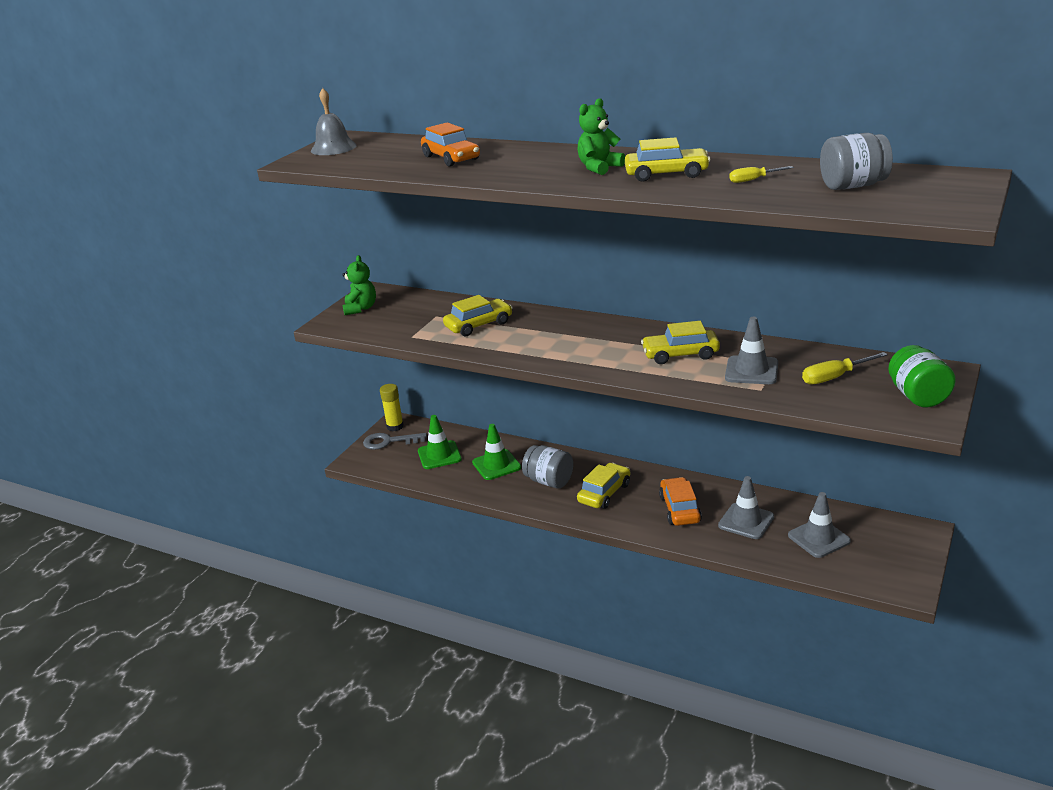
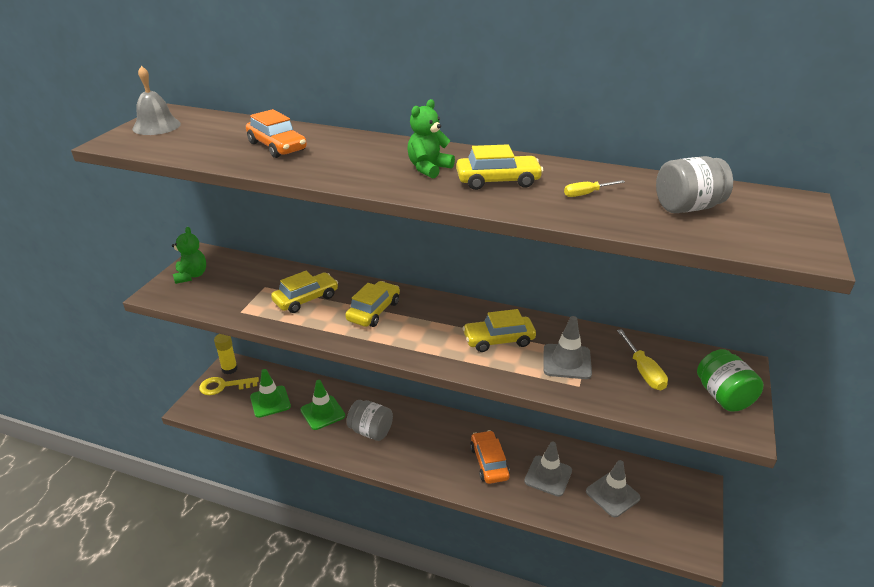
camera: 10 degrees left, 5 degrees up
(389, 441) = (223, 386): grey key -> yellow key
(604, 493) = (421, 444): yellow car -> yellow car (374, 311)
(834, 377) = (643, 371): yellow screwdriver -> yellow screwdriver turned 75 degrees counterclockwise

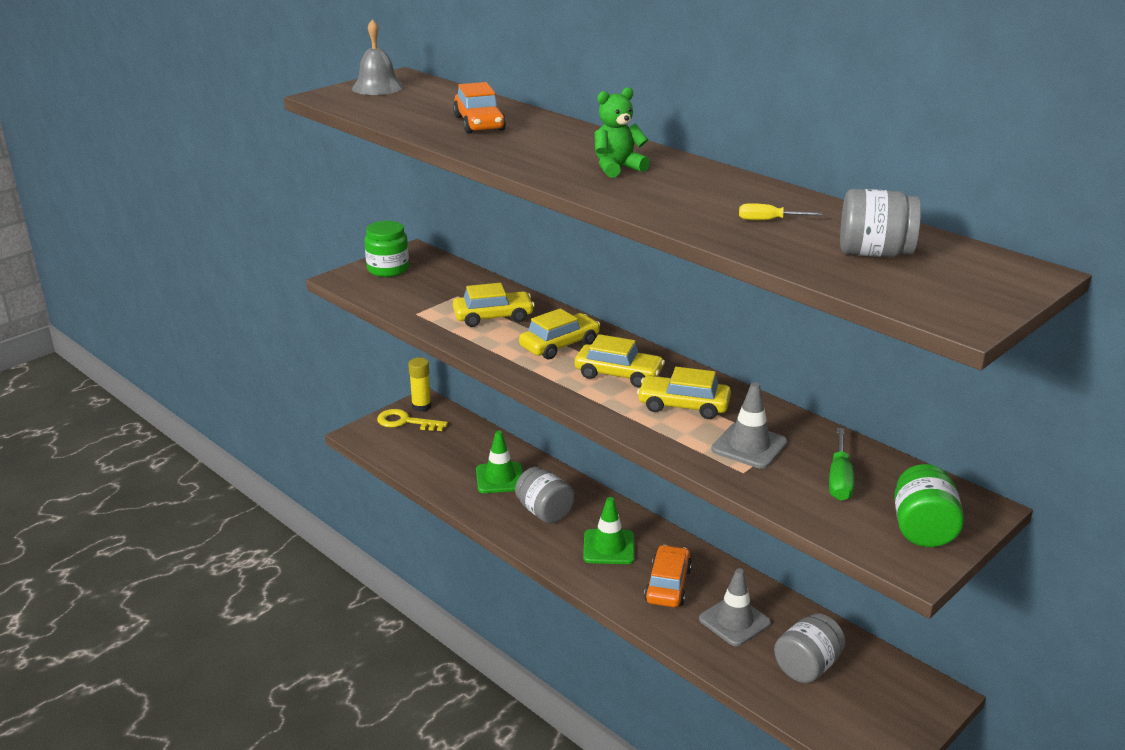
camera: 25 degrees right, 5 degrees down
(191, 275) = (388, 269): green teddy bear -> green jar
(270, 401) = (447, 451): green traffic cone -> green traffic cone (609, 547)
(498, 181) = (681, 192): yellow car -> yellow car (618, 374)
(612, 495) = (807, 666): grey traffic cone -> grey jar
(643, 371) = (839, 479): yellow screwdriver -> green screwdriver

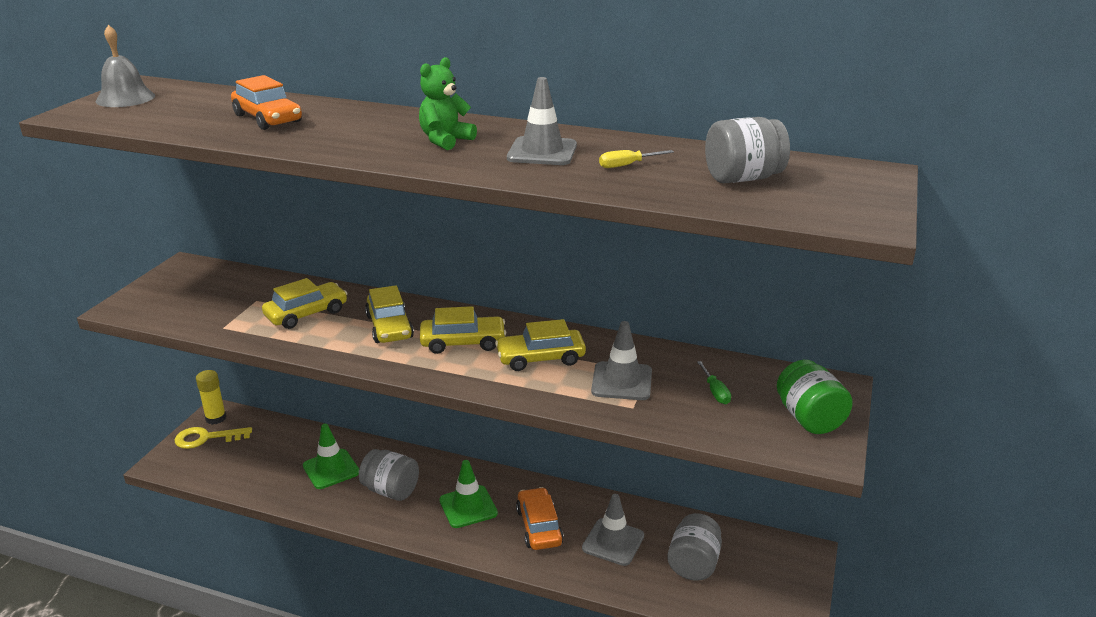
camera: 25 degrees left, 0 degrees up
(388, 269) = (166, 288): green jar -> none
(559, 345) = (389, 327): yellow car -> yellow car turned 135 degrees clockwise
(698, 194) = (542, 152): none -> grey traffic cone
(839, 479) = (715, 392): green screwdriver -> green screwdriver, size x0.64

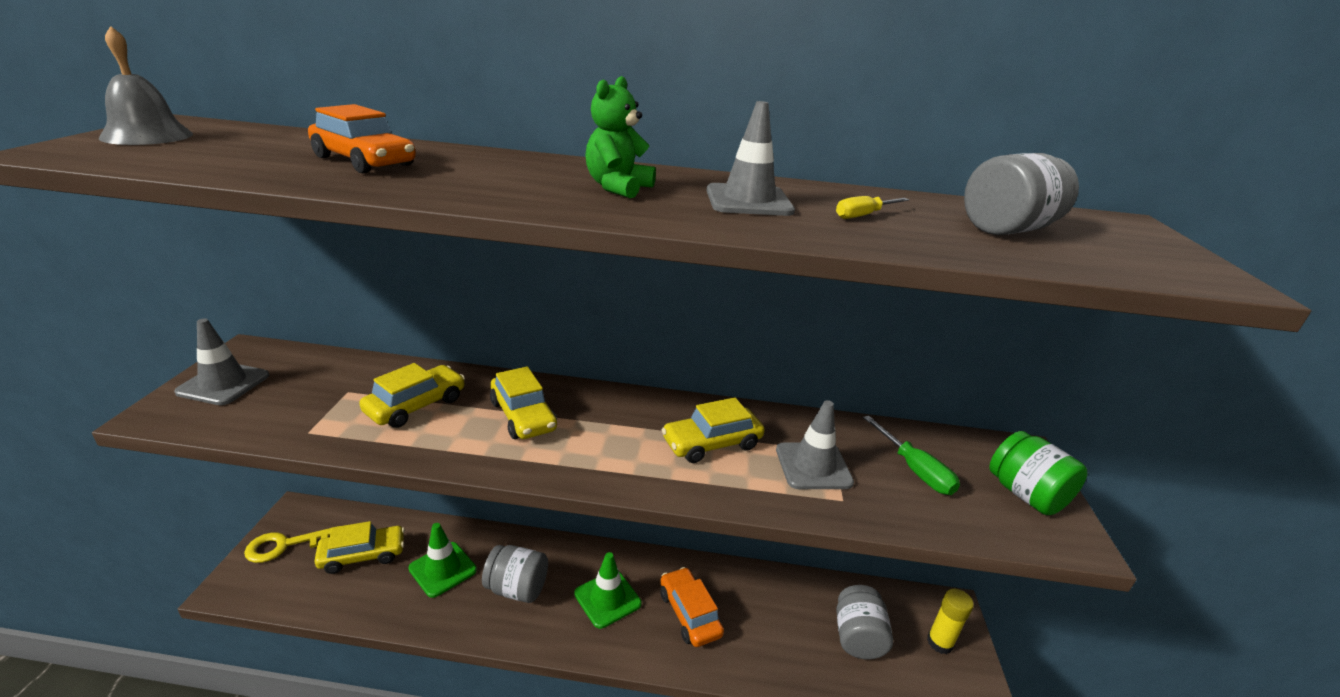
camera: 15 degrees left, 0 degrees up
(216, 418) = (294, 518): yellow glue stick -> yellow glue stick (939, 642)
(463, 342) = (616, 430): yellow car -> yellow car (362, 555)
(613, 542) = (770, 622): grey traffic cone -> grey traffic cone (223, 384)
(715, 392) = (915, 470): green screwdriver -> green screwdriver, size x1.55

